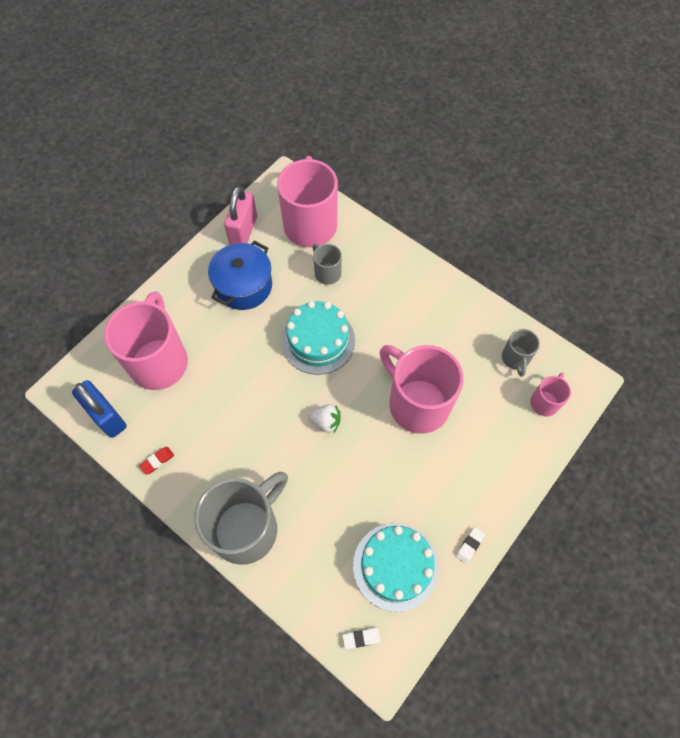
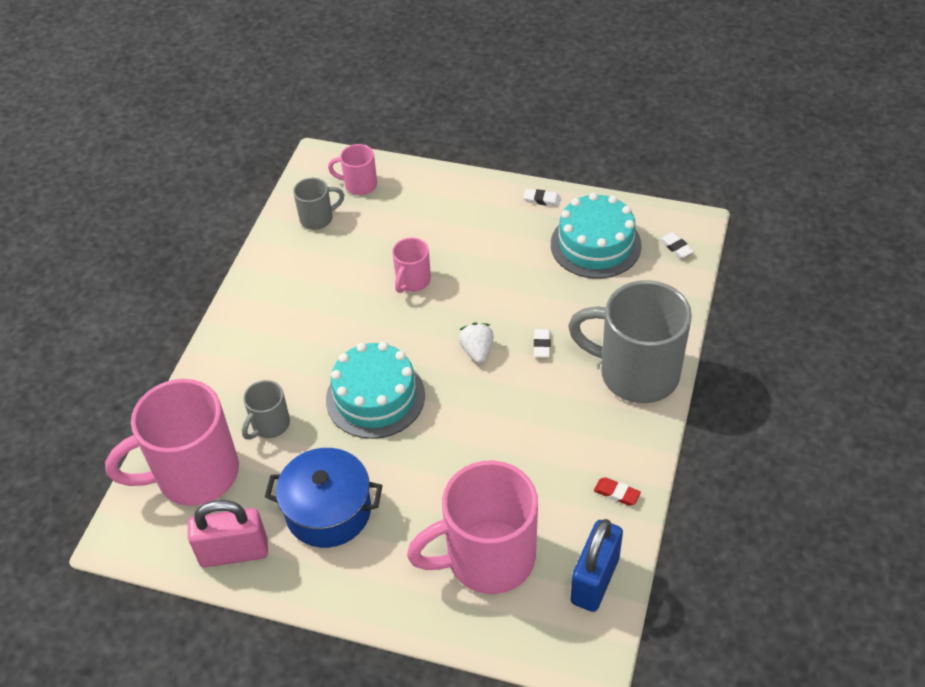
camera: 110 degrees left, 15 degrees down
(309, 470) = (541, 345): none -> white eraser
(417, 403) = (412, 281): pink mug -> pink mug, size x0.48

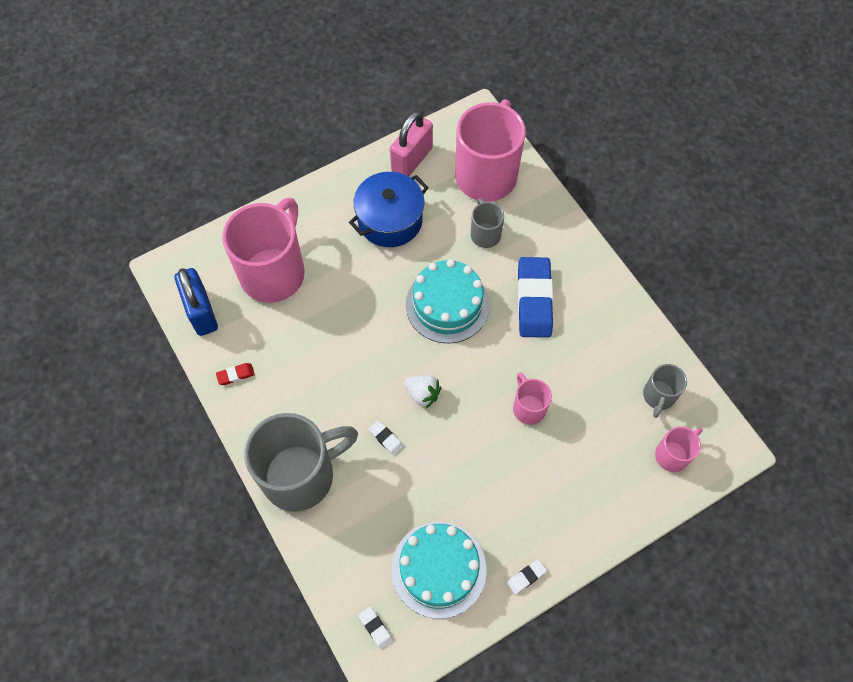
camera: 130 degrees right, 15 degrees up
(307, 343) = (534, 300): none -> blue eraser
(676, 247) = (375, 628): white eraser -> white eraser turned 45 degrees clockwise

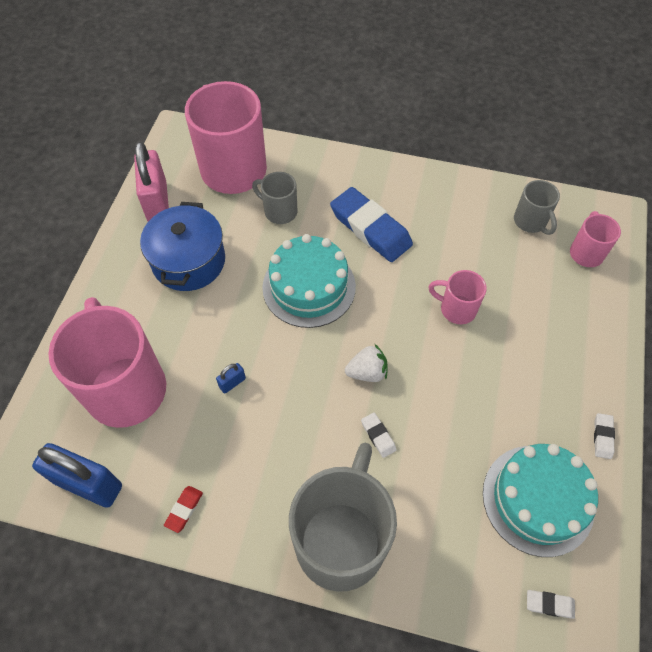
camera: 45 degrees left, 5 degrees down
(335, 325) = (232, 383): none -> blue padlock
(386, 438) = (378, 436): white eraser -> white eraser turned 60 degrees clockwise

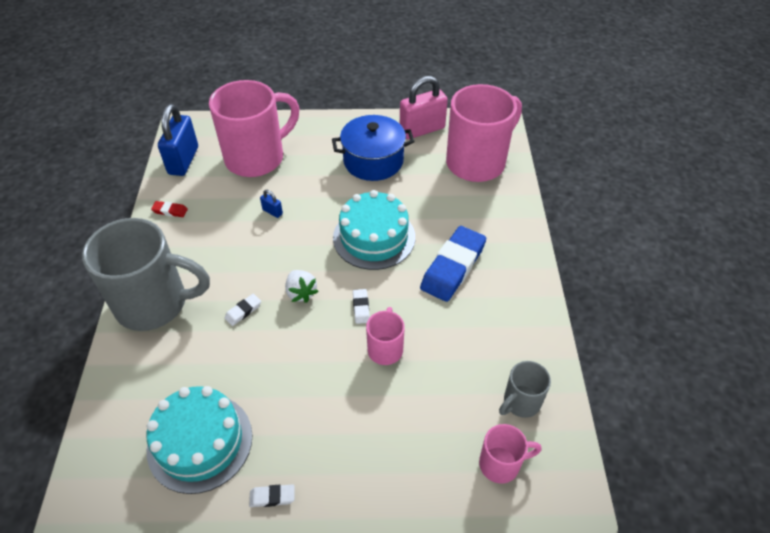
camera: 75 degrees right, 10 degrees down
(279, 211) = (445, 201): grey mug -> none
(549, 604) = (105, 461): white eraser -> white eraser (361, 308)

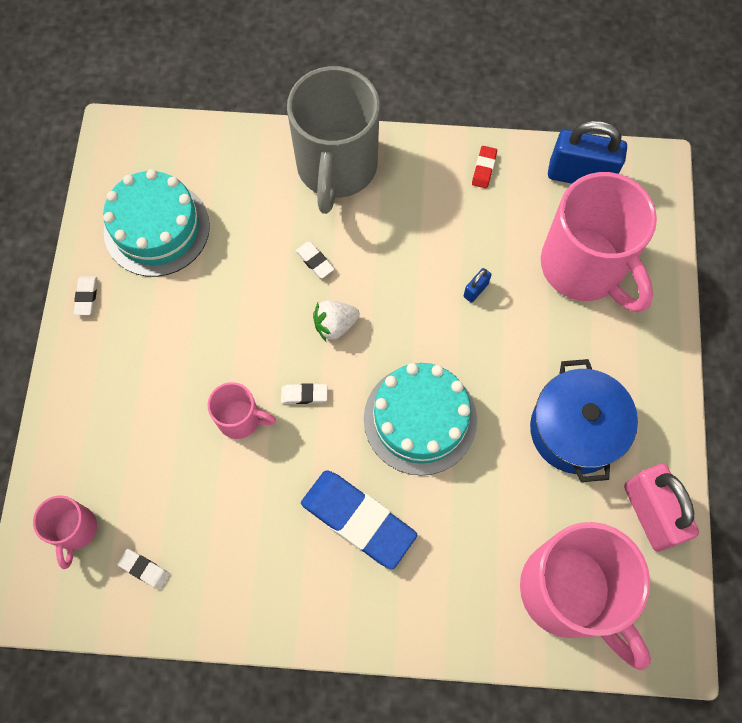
camera: 95 degrees right, 20 degrees up
(520, 402) = (144, 569): grey mug -> white eraser

